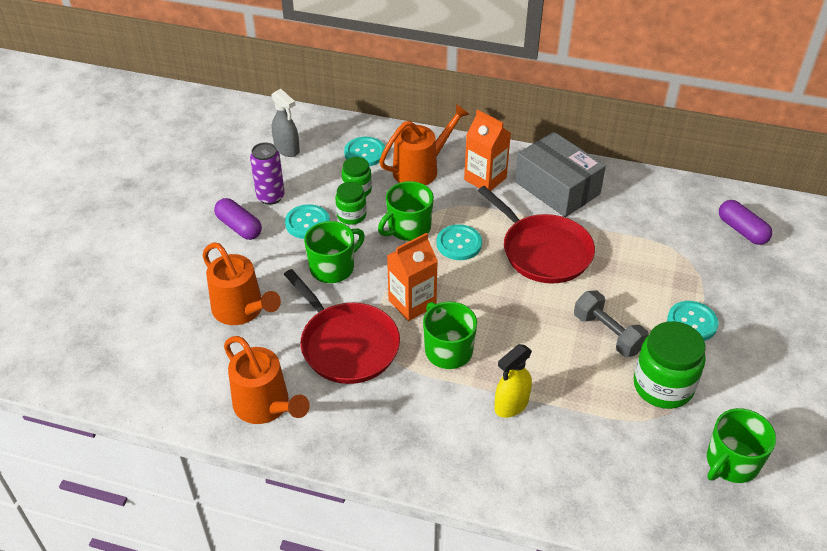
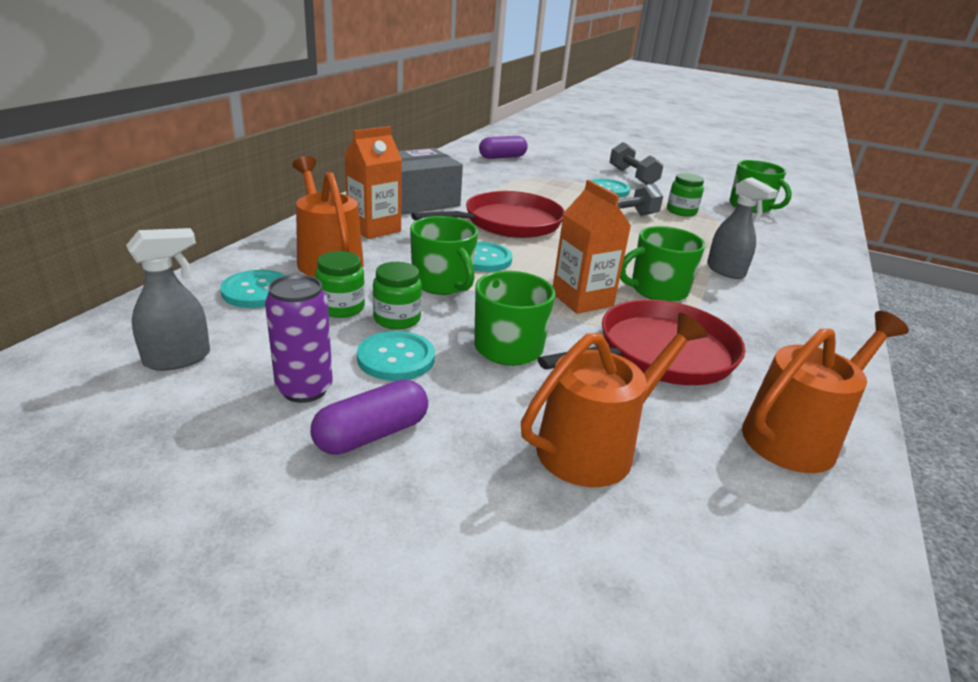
camera: 85 degrees left, 15 degrees down
(511, 405) = (726, 271): yellow spray bottle -> grey spray bottle
(663, 386) = (681, 211): green jar -> green jar, size x0.58
(763, 347) = (632, 177): none -> grey dumbbell

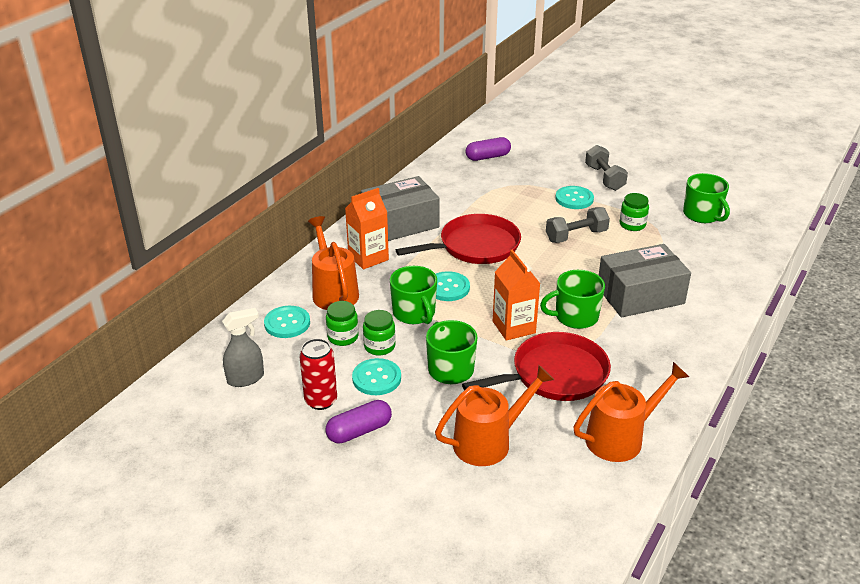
camera: 10 degrees right, 5 degrees up
(304, 389) = (321, 400): purple can -> red can
(726, 271) = (640, 295): grey spray bottle -> grey box

